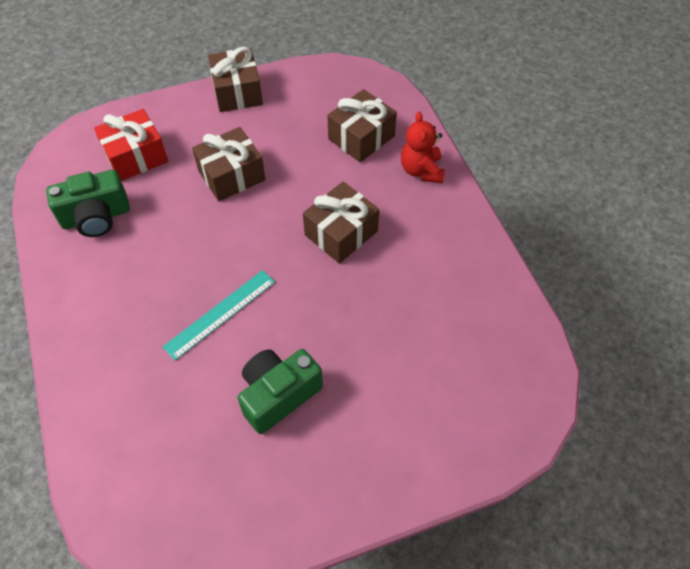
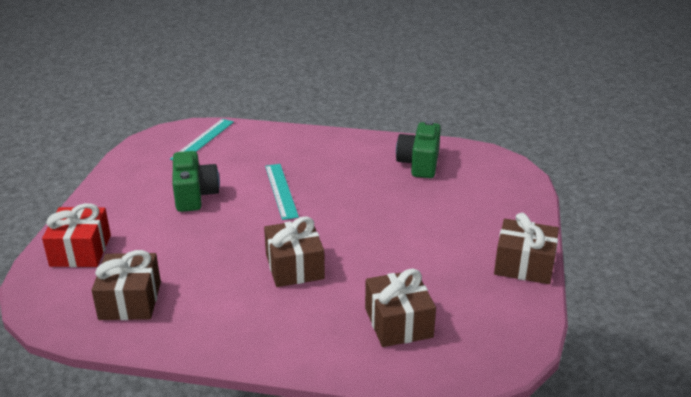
camera: 120 degrees right, 25 degrees down
(136, 156) = (472, 192): red gift -> red gift (80, 250)
(140, 481) = (203, 140): none -> turquoise ruler
(231, 175) = (411, 231): brown gift -> brown gift (130, 300)
(421, 170) = (319, 346): red teddy bear -> none

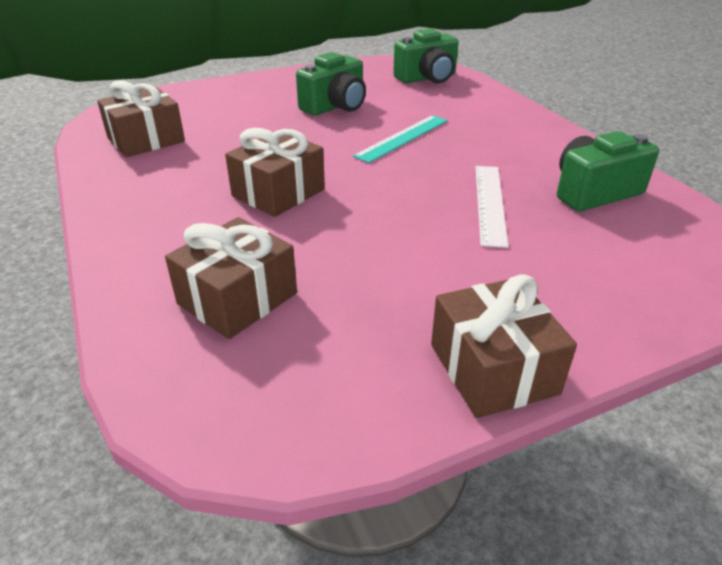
camera: 55 degrees right, 5 degrees up
(80, 250) = (198, 98): red gift -> none
(203, 140) = (427, 78): turquoise ruler -> green camera
(394, 199) = (490, 203): none -> white ruler

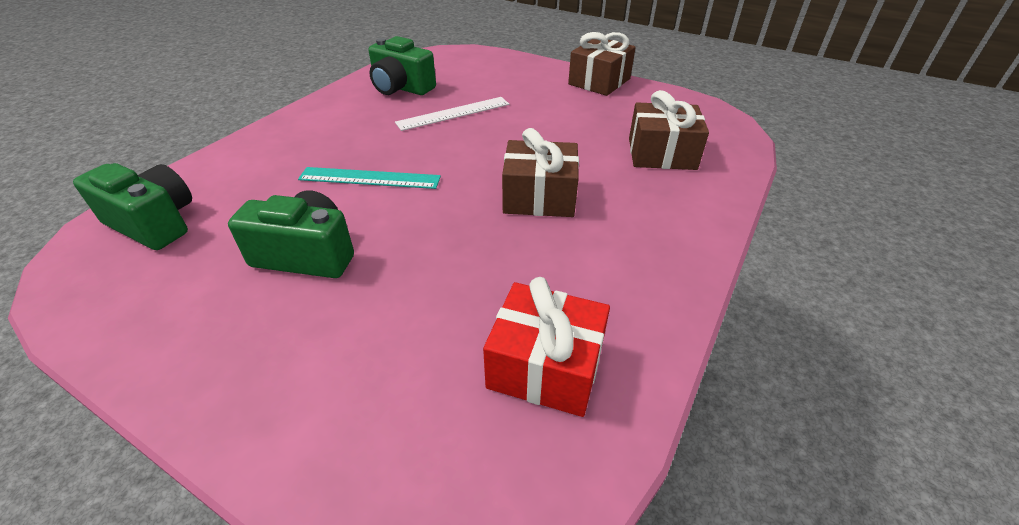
camera: 125 degrees left, 5 degrees up
(146, 140) = (545, 366): brown gift -> red gift

